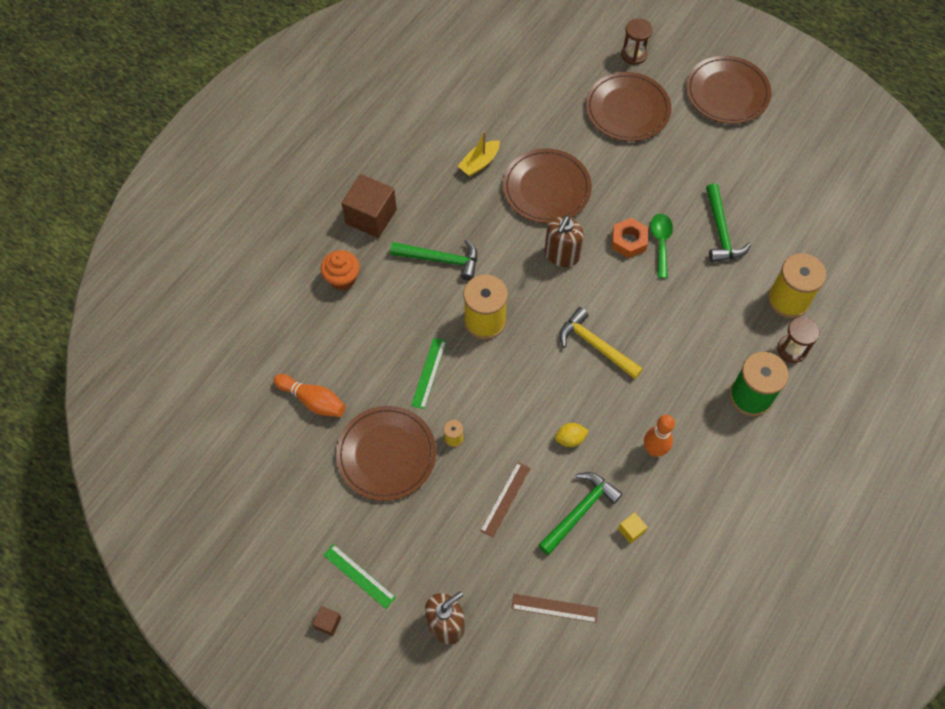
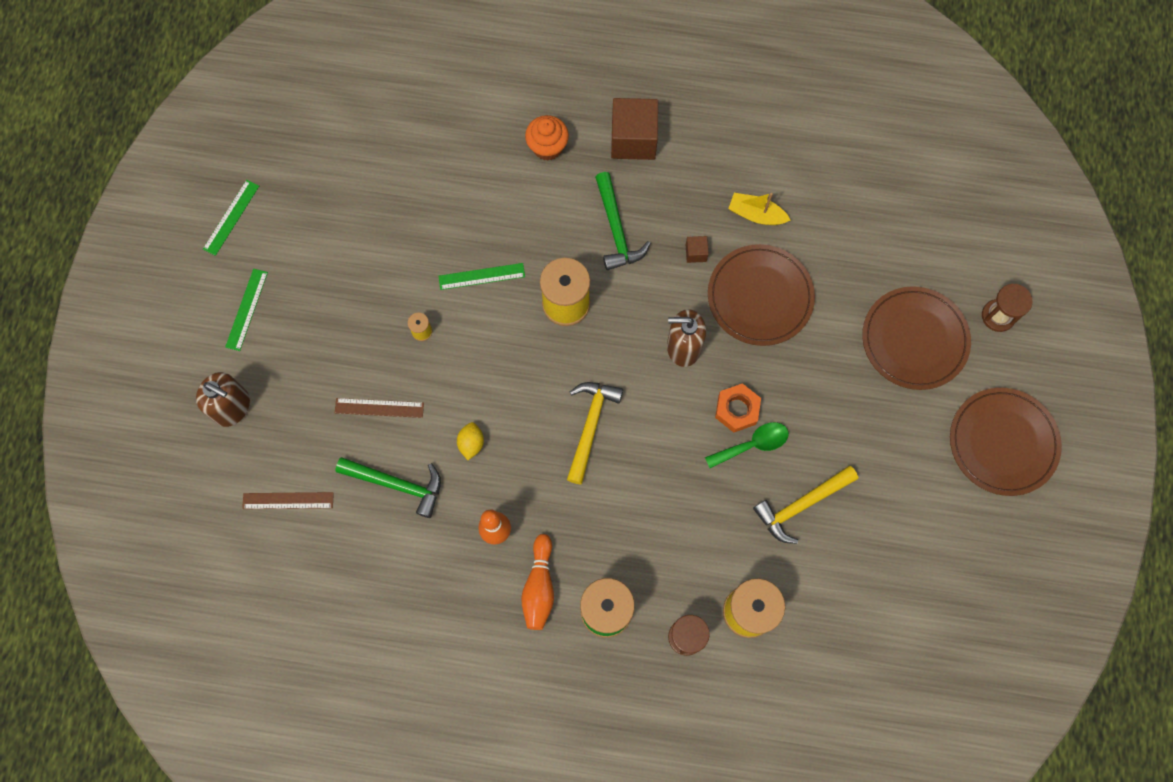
camera: 65 degrees right, 10 degrees up
(262, 556) = (231, 217): none -> green ruler
(313, 400) = (402, 185): orange bowling pin -> orange bowling pin (539, 587)
(328, 623) = (192, 303): brown cube -> brown cube (696, 253)
(386, 454) = (377, 277): brown plate -> none
(554, 608) = (288, 500): brown ruler -> brown ruler turned 75 degrees counterclockwise
(570, 439) = (471, 443): yellow lemon -> yellow lemon turned 45 degrees clockwise
(631, 530) = (398, 543): yellow cube -> none
(721, 231) = (801, 505): green hammer -> yellow hammer

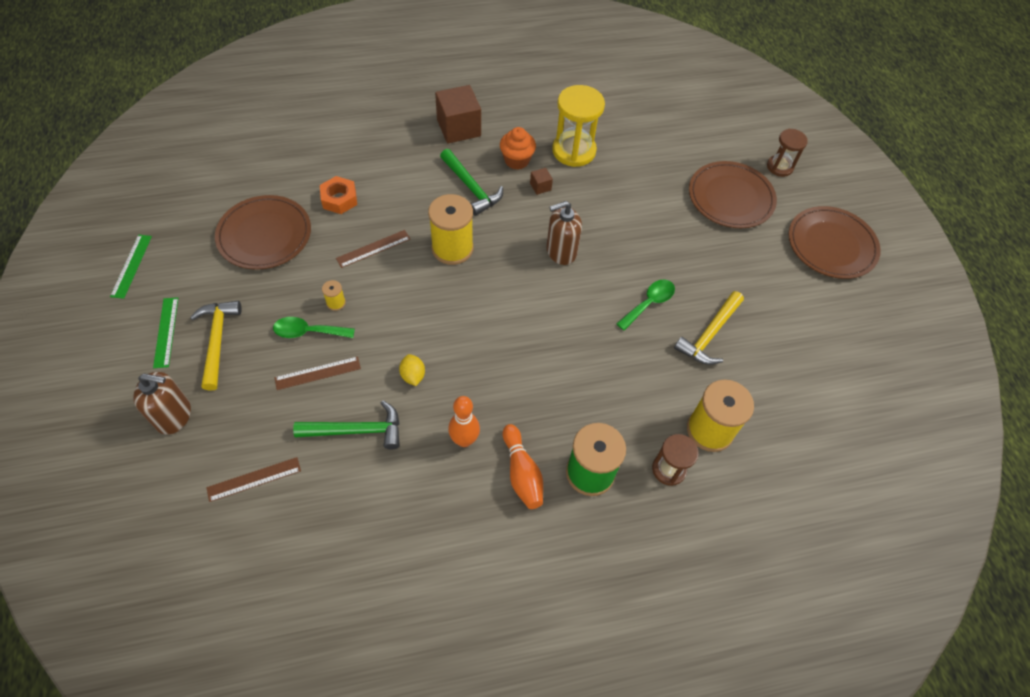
camera: 25 degrees left, 15 degrees down
(384, 356) = (308, 332): none -> green spoon
(481, 276) = (373, 248): green ruler -> brown ruler
(547, 147) = (393, 149): orange cupcake -> orange cupcake (516, 160)
(590, 426) = (511, 330): yellow hammer -> yellow hammer (217, 341)
(737, 410) = (624, 282): orange nut -> orange nut (339, 199)
(756, 214) = (574, 151): yellow boat -> yellow hourglass
(760, 297) = (603, 201): brown plate -> brown plate (264, 235)

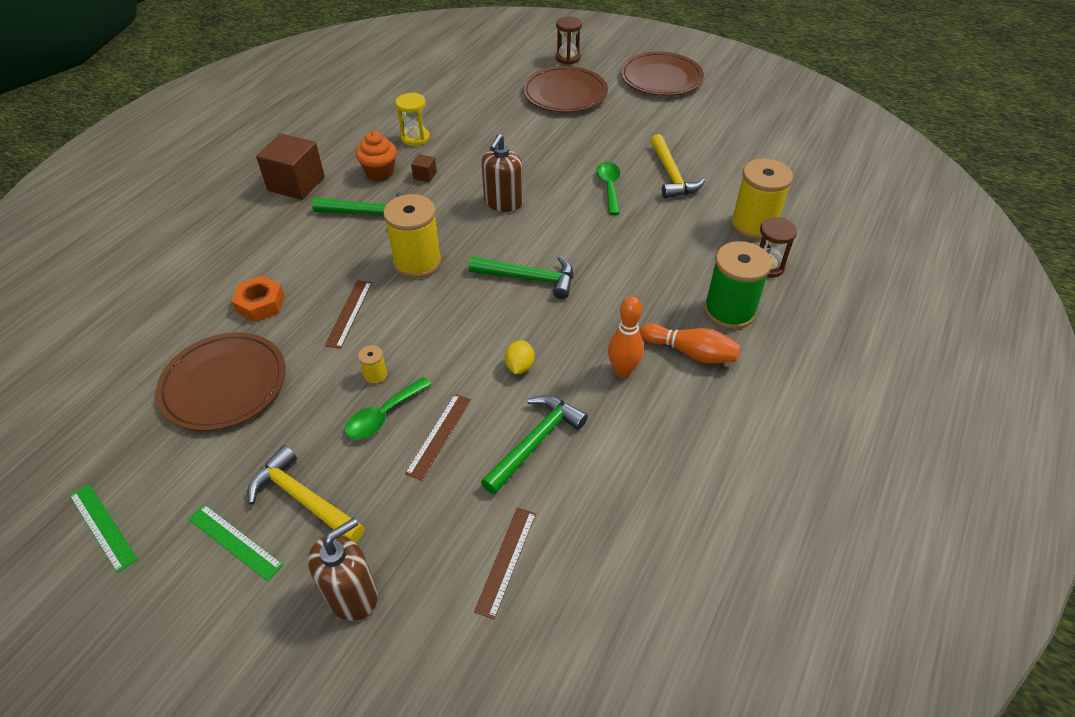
camera: 45 degrees left, 10 degrees down
(413, 375) = (519, 366): yellow lemon -> yellow lemon turned 75 degrees clockwise
(499, 322) = (528, 278): none -> green hammer
(574, 151) = (415, 138): yellow hourglass -> yellow hourglass, size x0.61

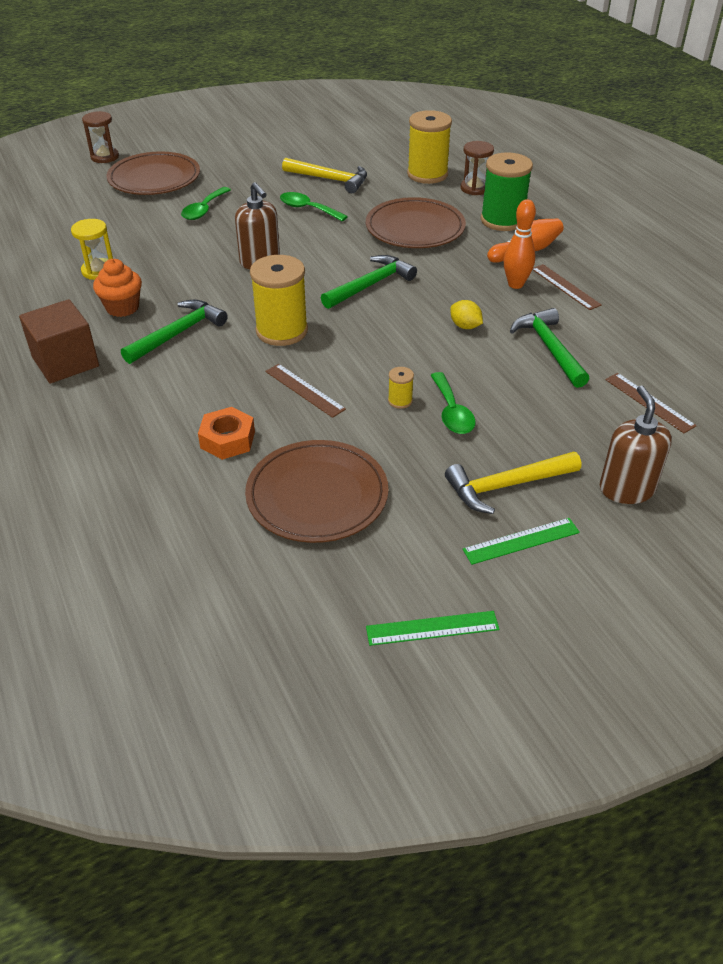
camera: 55 degrees left, 5 degrees down
(425, 175) = (164, 286): brown cube -> none
(439, 435) = (501, 391): brown ruler -> brown ruler (565, 287)
(547, 138) = (204, 210): none -> green spoon
(661, 78) = (203, 133): brown plate -> brown plate (415, 228)

